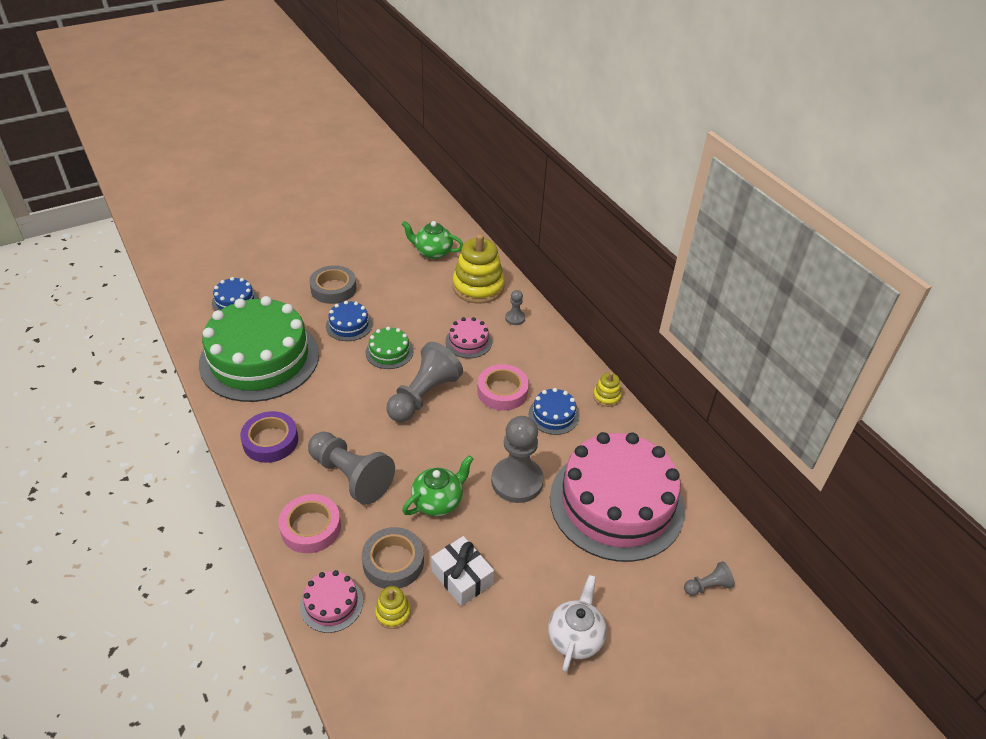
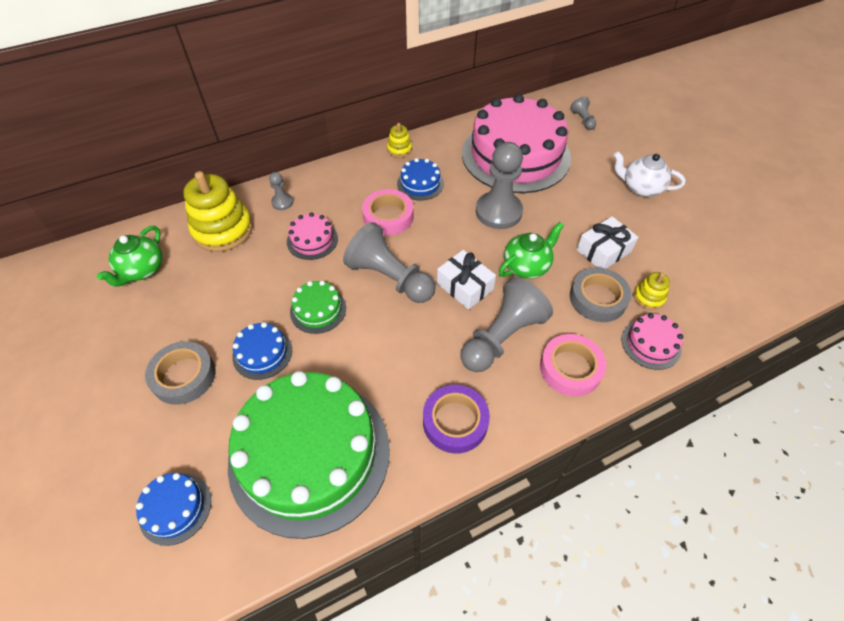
camera: 85 degrees left, 10 degrees up
(412, 450) = (465, 286): none -> white gift
(438, 501) = (526, 266): green teapot -> green teapot turned 90 degrees clockwise

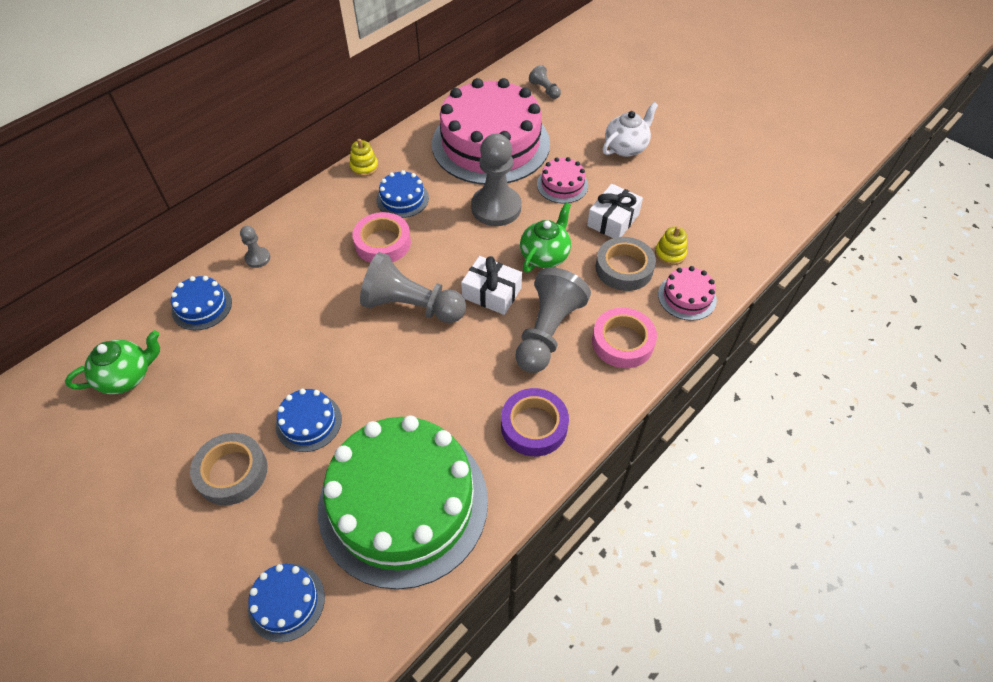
camera: 20 degrees left, 0 degrees up
(142, 270) = (127, 377): green teapot -> green teapot turned 120 degrees counterclockwise
(223, 230) = (202, 306): yellow stacking toy -> blue cake
(312, 240) = (310, 290): pink cake -> pink cake (562, 185)
(318, 310) = (349, 360): green cake -> none
(641, 188) = (626, 147): white teapot -> white teapot turned 135 degrees clockwise

